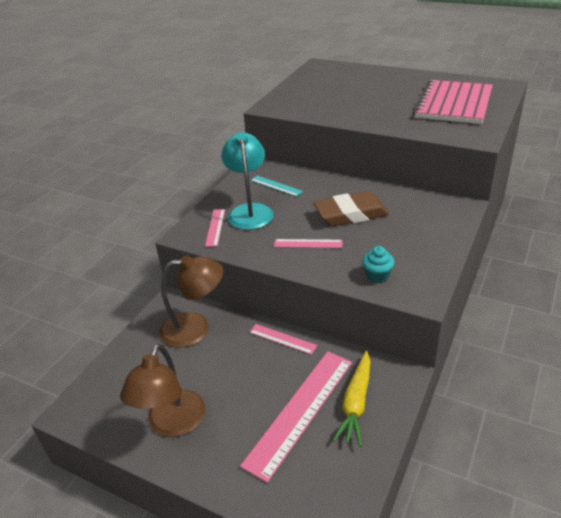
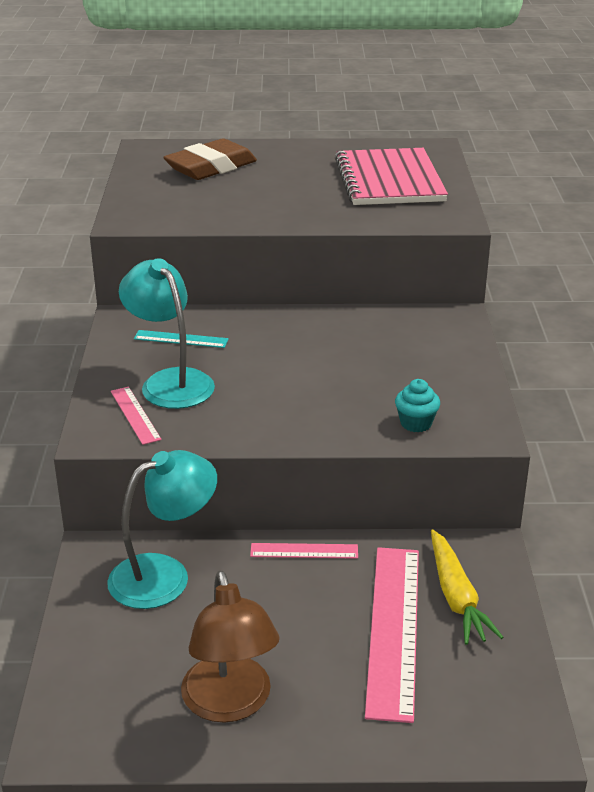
camera: 30 degrees left, 5 degrees down
(195, 328) = (164, 575): brown lamp -> turquoise lamp
(308, 243) = (292, 405): pink ruler -> none
(351, 214) = (321, 355): brown eraser -> brown eraser (211, 167)

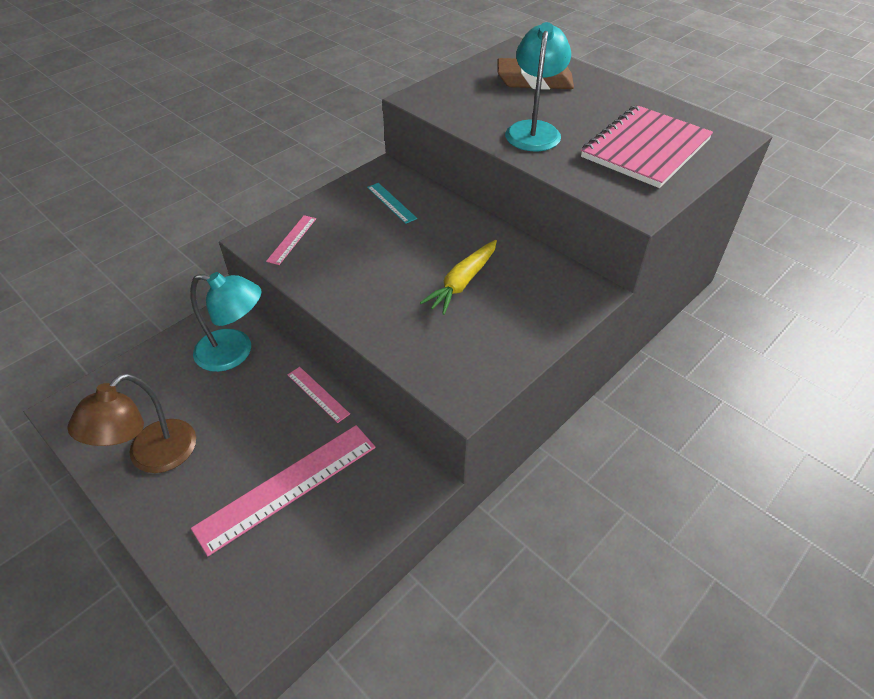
camera: 45 degrees right, 15 degrees up
(170, 382) = (342, 229): turquoise lamp -> turquoise lamp (534, 130)
(416, 423) = (431, 356): turquoise cupcake -> none
(456, 597) = (351, 497): yellow carrot -> yellow carrot (462, 282)

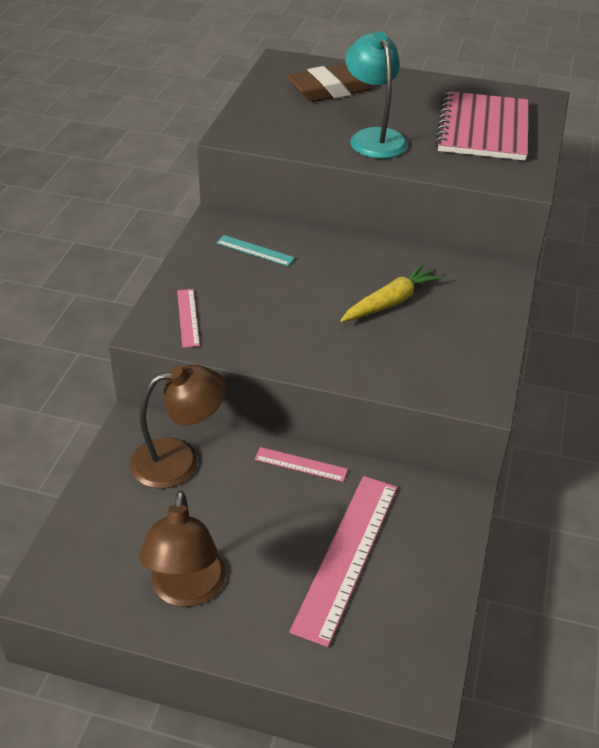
camera: 30 degrees left, 5 degrees down
(235, 352) = (179, 460): turquoise lamp -> brown lamp
(462, 282) = (390, 302): yellow carrot -> yellow carrot turned 135 degrees counterclockwise

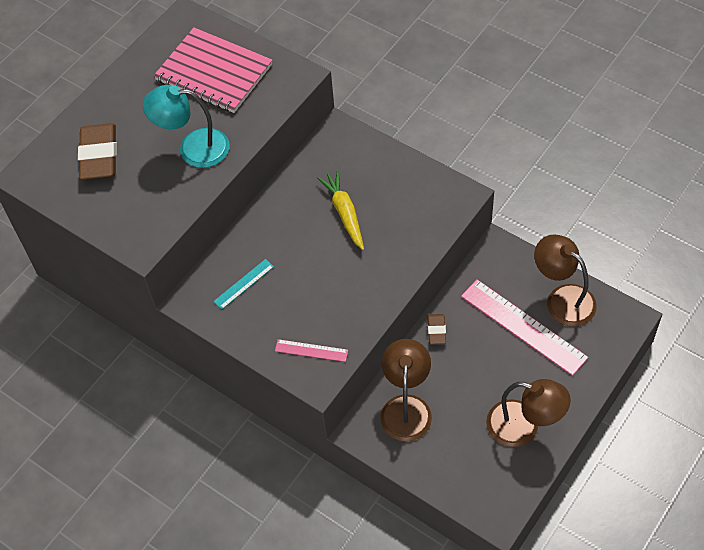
camera: 65 degrees left, 15 degrees up
(301, 464) = (436, 330): pink ruler -> brown eraser
(414, 593) = (562, 299): none -> brown lamp

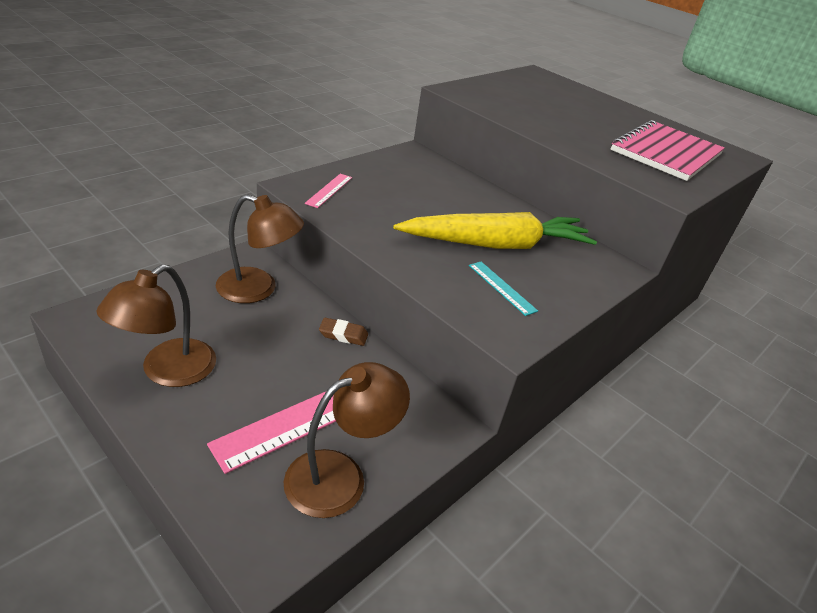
camera: 90 degrees right, 20 degrees down
(99, 155) = (556, 95): brown eraser -> none
(193, 148) = (563, 126): turquoise lamp -> none
(244, 284) = (422, 176): turquoise ruler -> turquoise ruler (502, 287)
(344, 213) = (496, 245): yellow carrot -> yellow carrot, size x1.71

